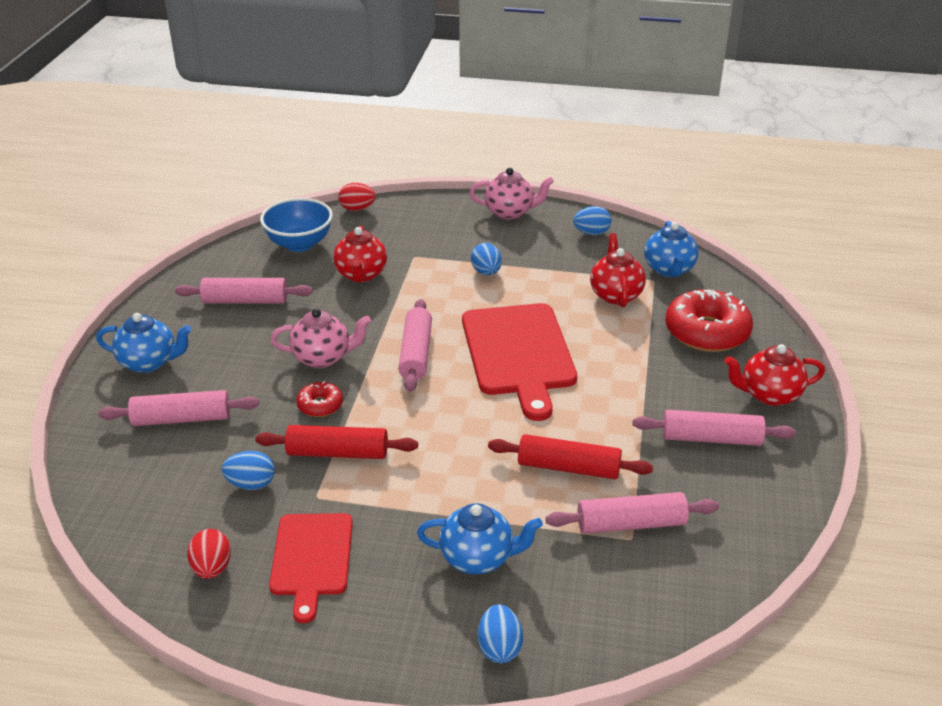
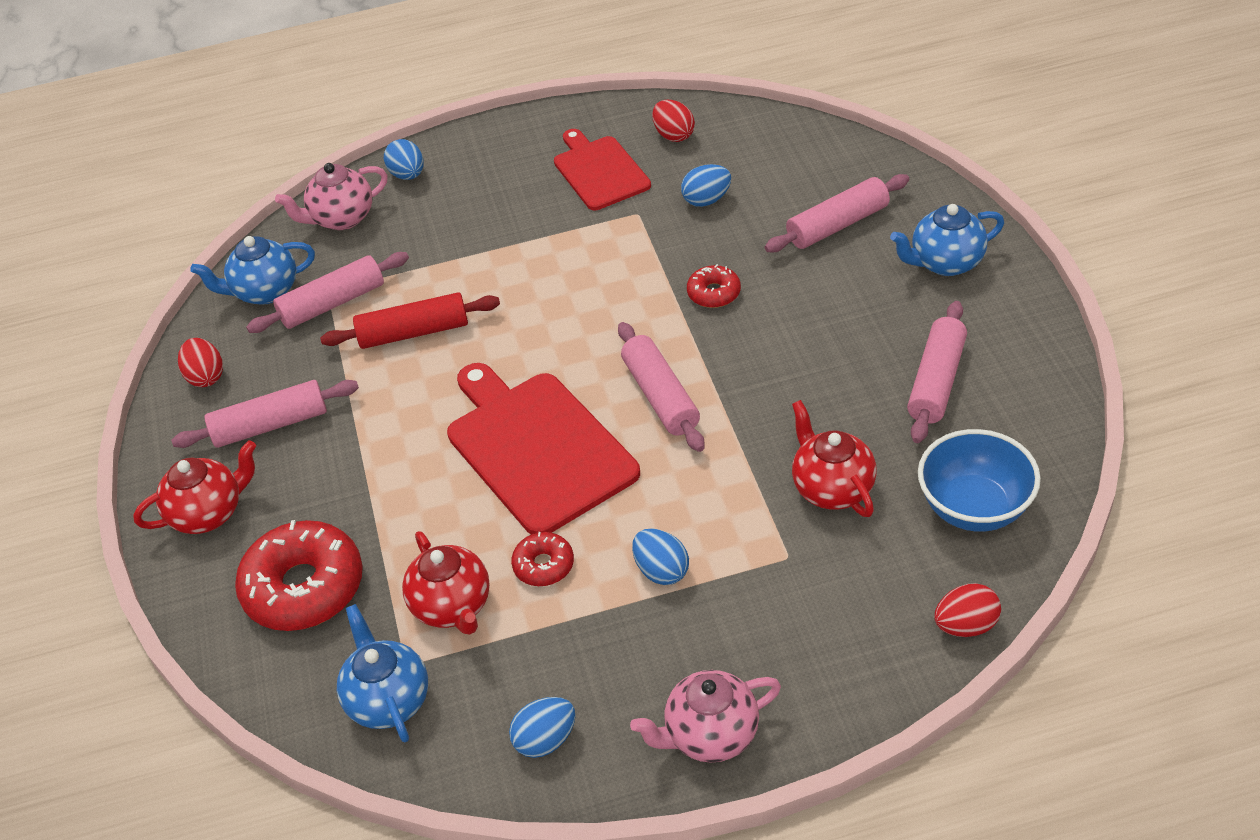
camera: 160 degrees right, 10 degrees up
(245, 301) = (936, 381): pink rolling pin -> pink rolling pin turned 45 degrees counterclockwise
(323, 358) = (763, 346): pink teapot -> pink teapot (341, 219)
(337, 453) = (652, 256): red rolling pin -> none
(478, 558) = (459, 224): blue teapot -> blue teapot (264, 292)
(551, 295) = (544, 565): none -> red donut
(763, 500) = (206, 376): none -> red egg

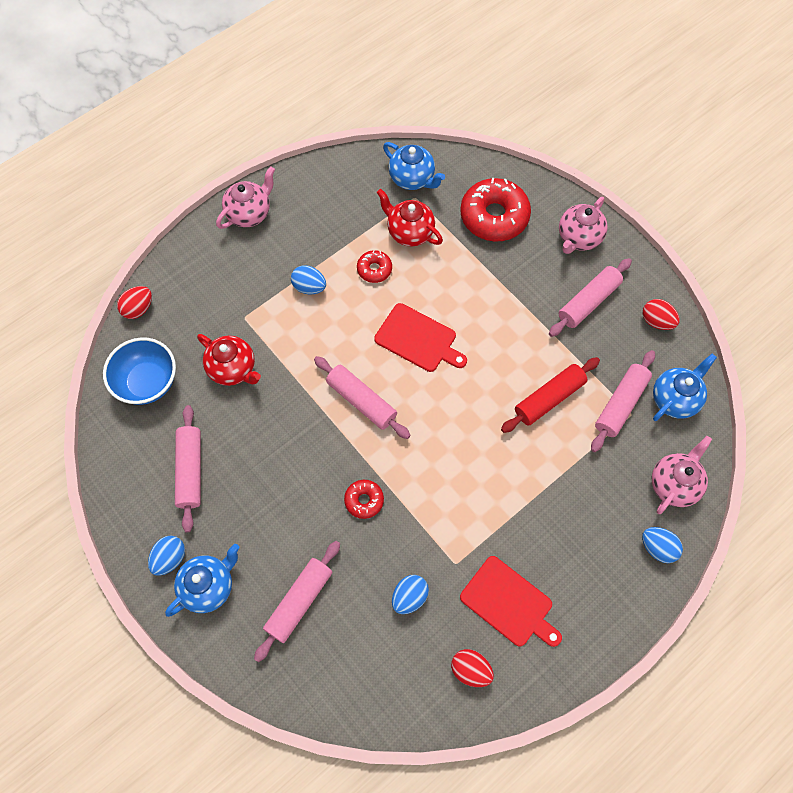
camera: 150 degrees right, 20 degrees up
(209, 513) = (578, 238): red teapot -> pink teapot
(537, 448) = (418, 339): red cutting board -> red cutting board, size x0.63
(545, 740) = (326, 186): blue egg -> blue egg (170, 558)

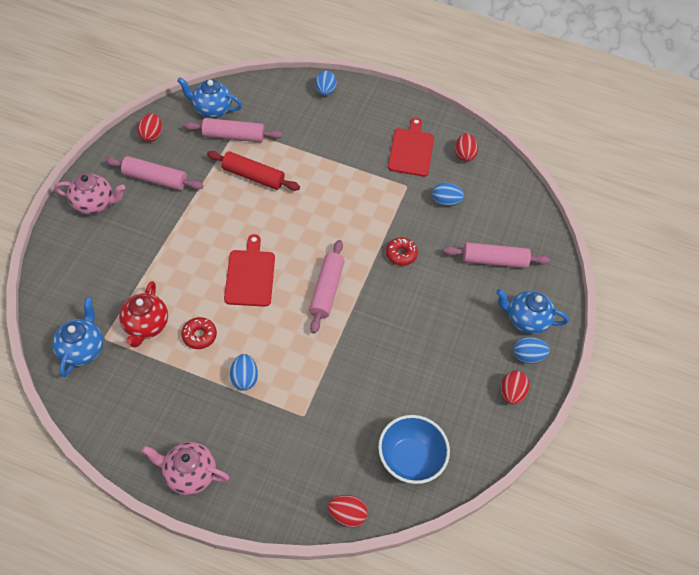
camera: 125 degrees left, 10 degrees down
(144, 514) = (511, 393): none -> red egg
(190, 470) = (458, 380): pink rolling pin -> none
(233, 369) = (356, 397): red teapot -> none
(494, 216) = (98, 269): red donut -> none
(674, 484) = (276, 94): pink teapot -> none

